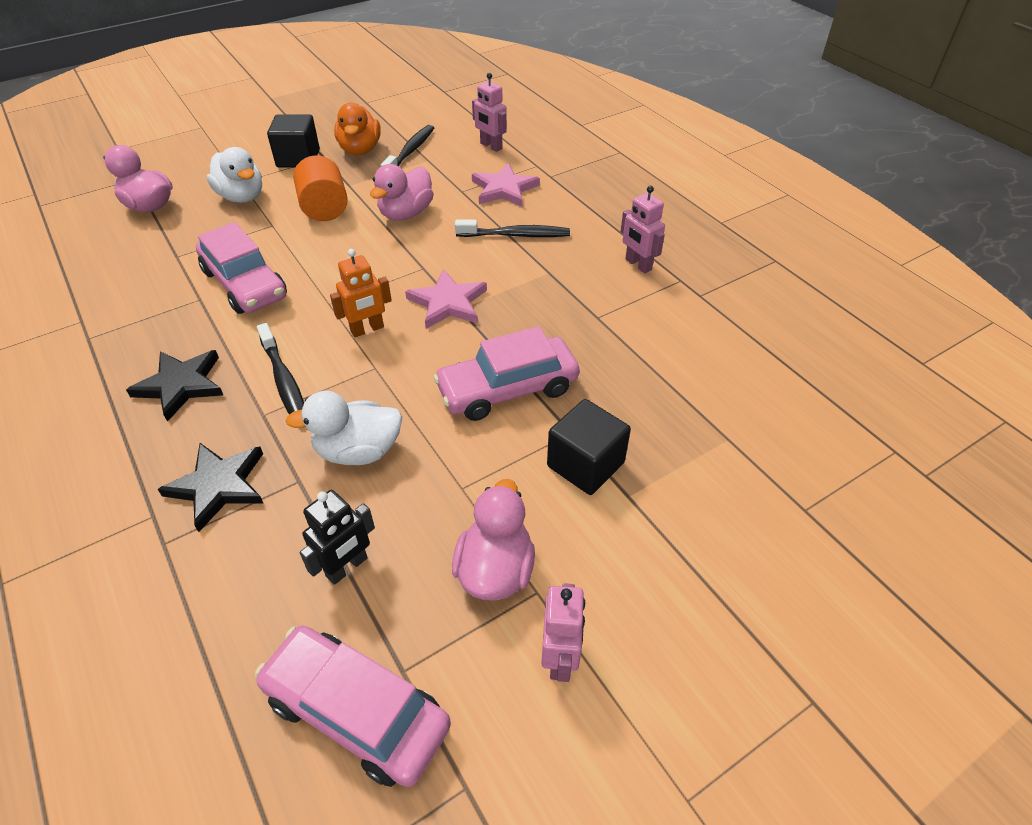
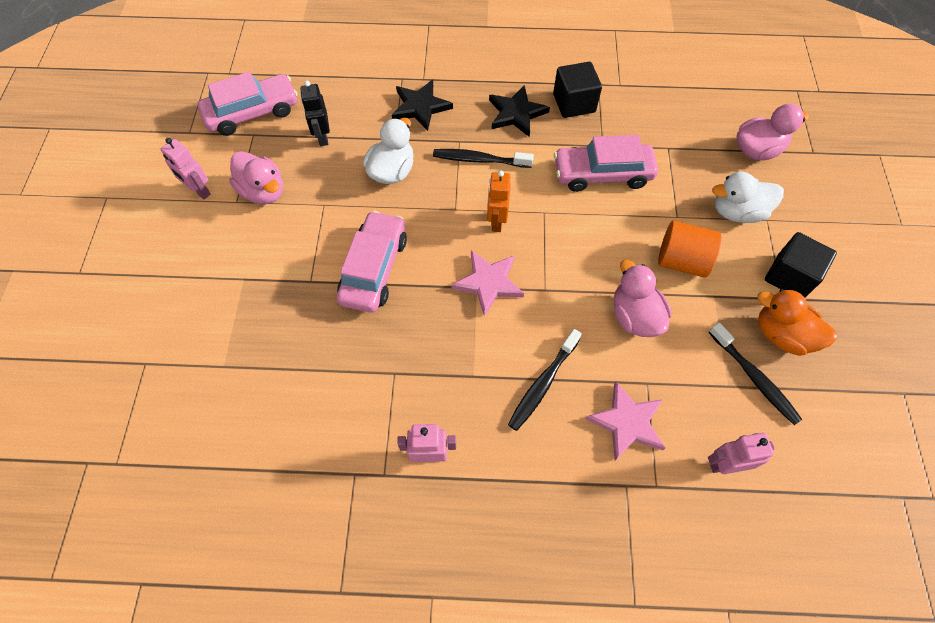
camera: 125 degrees right, 15 degrees up
(585, 464) = (282, 272): black cube -> black cube (574, 103)

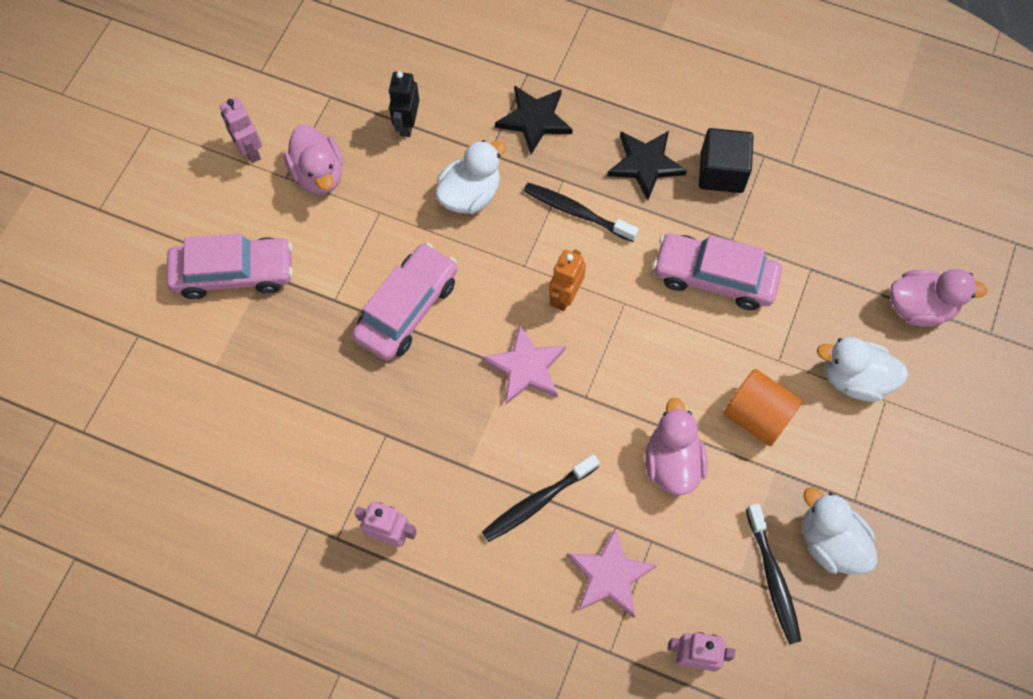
camera: 20 degrees right, 5 degrees up
(252, 113) = (338, 67): pink car -> pink car (234, 273)
(782, 335) = (830, 542): orange duck -> white duck
(790, 276) = (876, 478): black cube -> none

